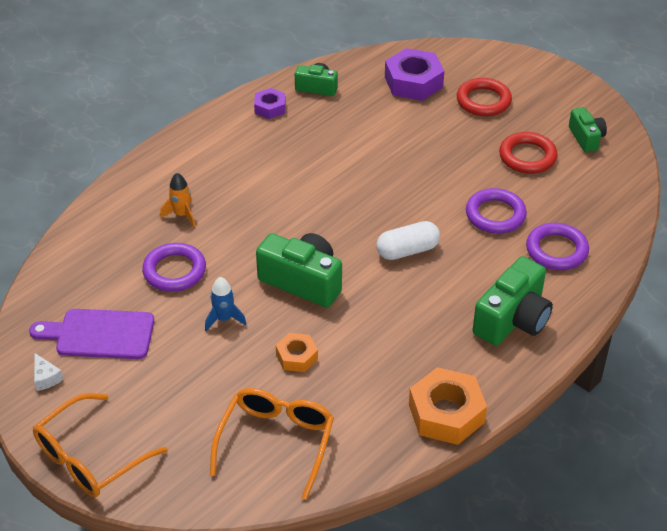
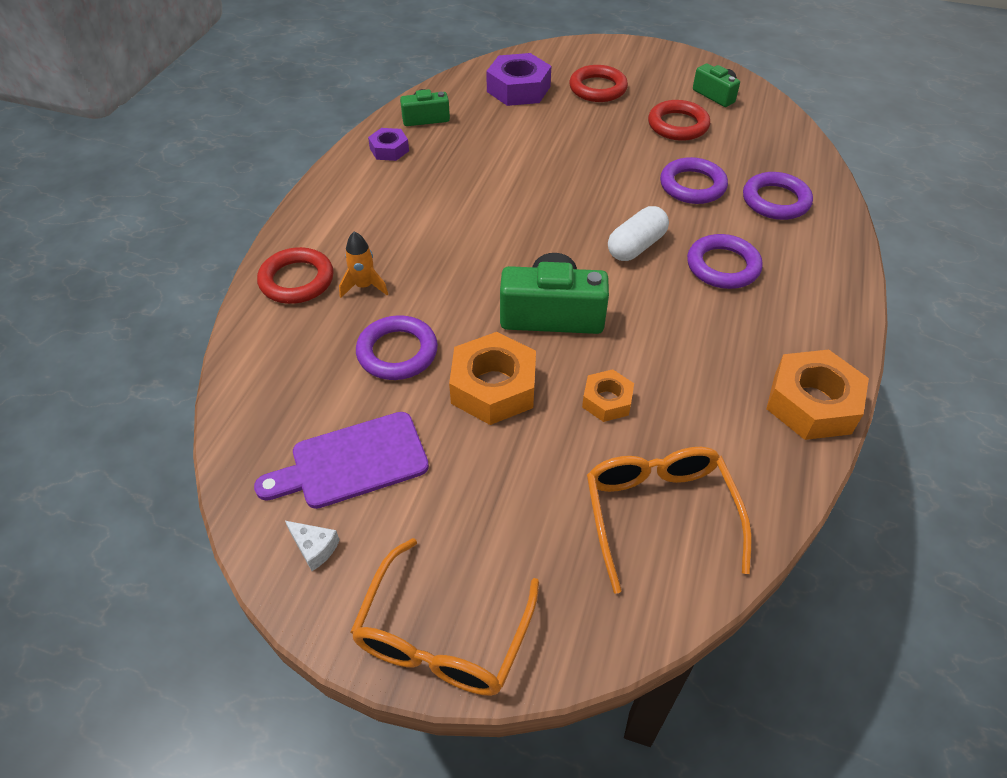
camera: 25 degrees left, 5 degrees up
(138, 194) = (297, 280): none -> red ring
(224, 319) = (493, 387): blue rocket -> orange nut
(464, 289) = (723, 266): none -> purple ring
(513, 319) = (793, 280): green camera -> none

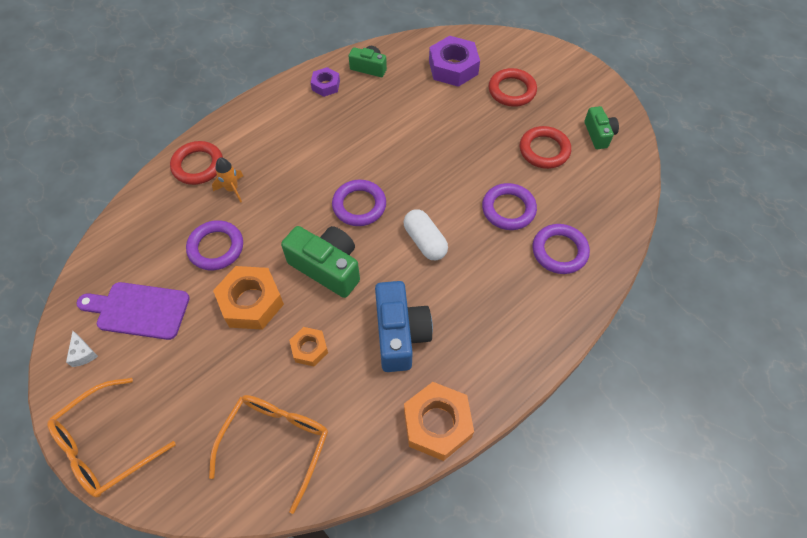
camera: 30 degrees right, 10 degrees up
(636, 246) = (425, 241): white capsule -> white capsule turned 75 degrees clockwise
(693, 340) = (400, 334): none -> blue camera
(723, 266) = (471, 287): purple ring -> purple ring (359, 205)

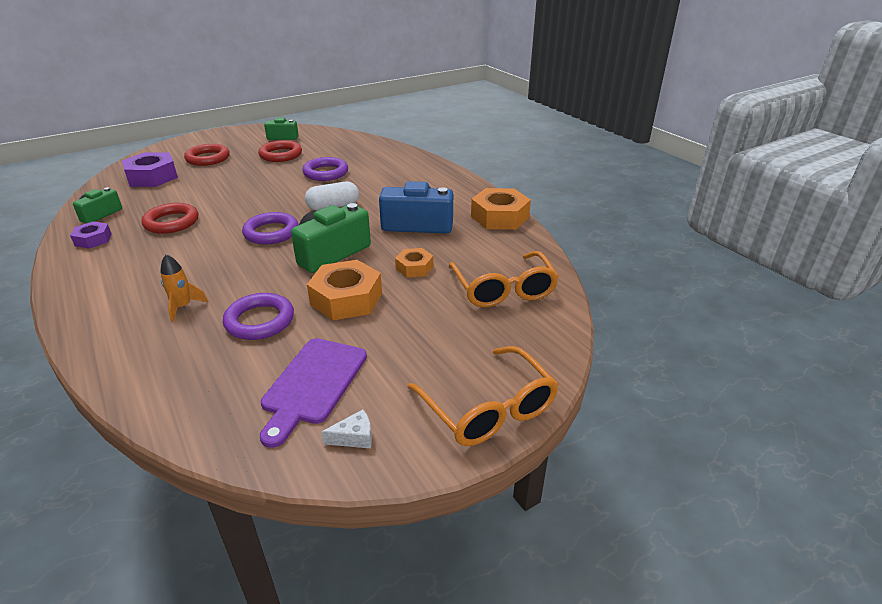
camera: 80 degrees left, 25 degrees down
(198, 165) = (119, 333): red ring -> red ring (171, 222)
(276, 442) = (503, 290): orange glasses -> orange glasses turned 135 degrees counterclockwise
(559, 251) = (375, 161): purple ring -> none

